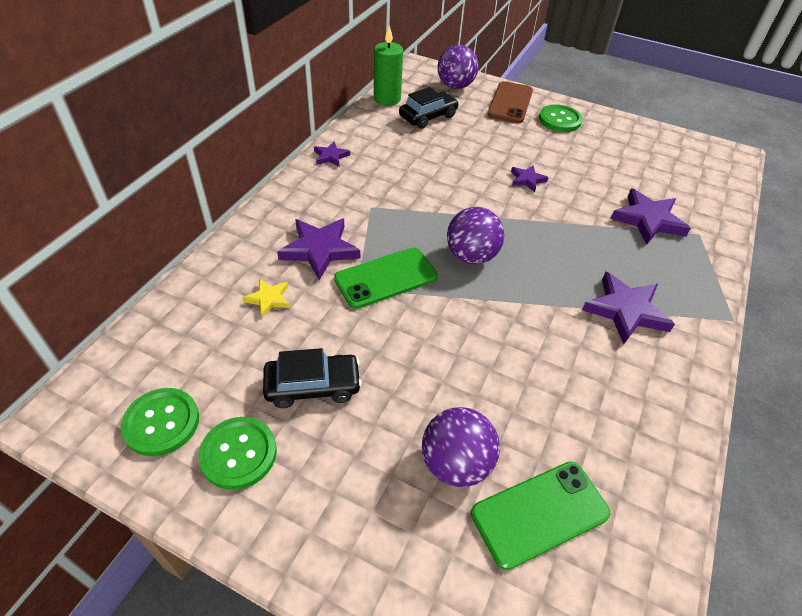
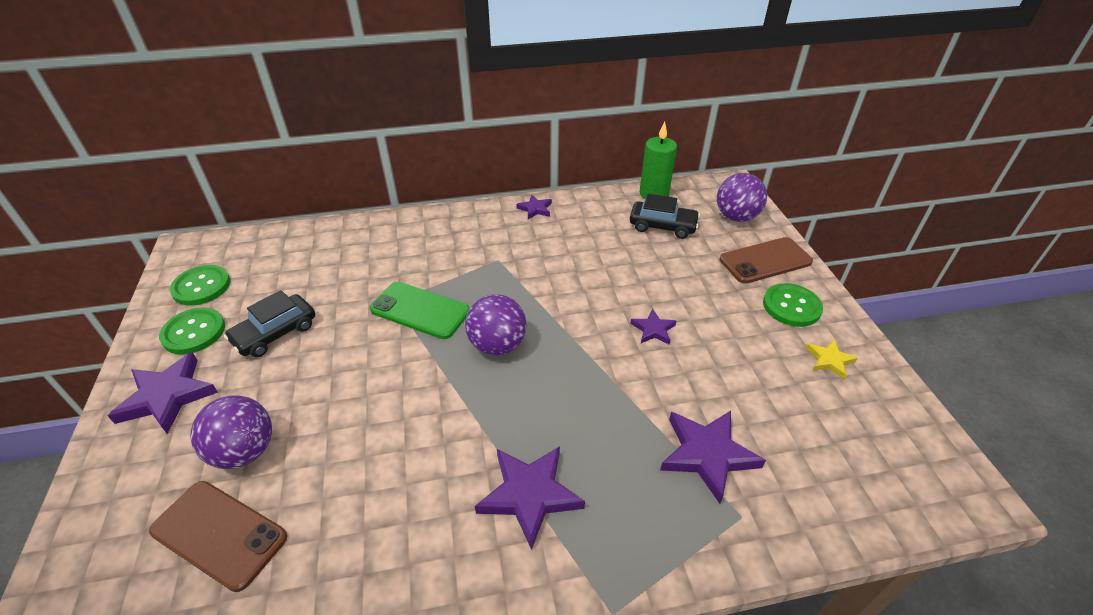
camera: 55 degrees right, 5 degrees down
(268, 299) = (344, 267): yellow star -> yellow star (829, 360)
(313, 386) = (275, 333): black car -> black car turned 90 degrees clockwise
(319, 250) = (419, 262): purple star -> purple star (167, 396)
(540, 513) = (219, 534): green phone -> brown phone

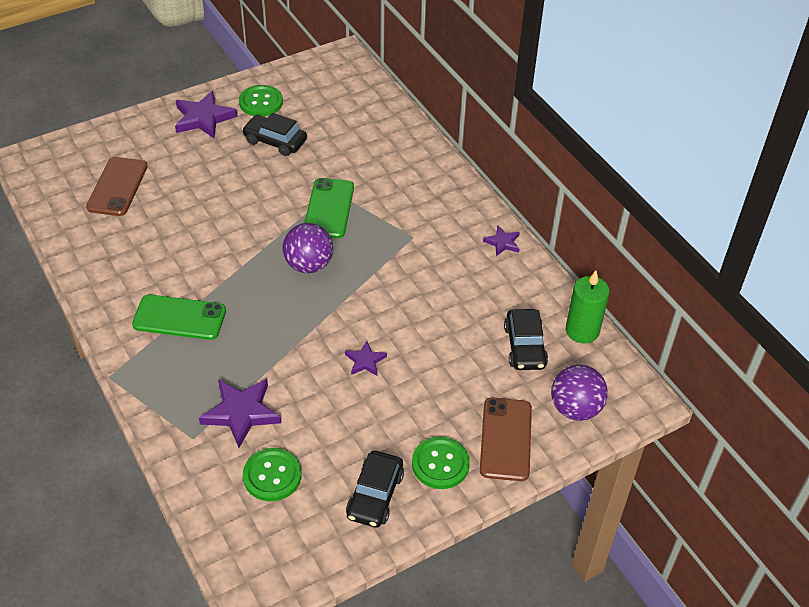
camera: 70 degrees right, 5 degrees up
(201, 286) = (306, 84): green button -> green button (272, 476)
(245, 451) = (174, 172): purple ball -> none
(529, 494) = (179, 318): purple star -> green phone
(765, 261) = (506, 439): brown phone -> brown phone turned 45 degrees clockwise
(829, 360) = (375, 495): yellow star -> black car

